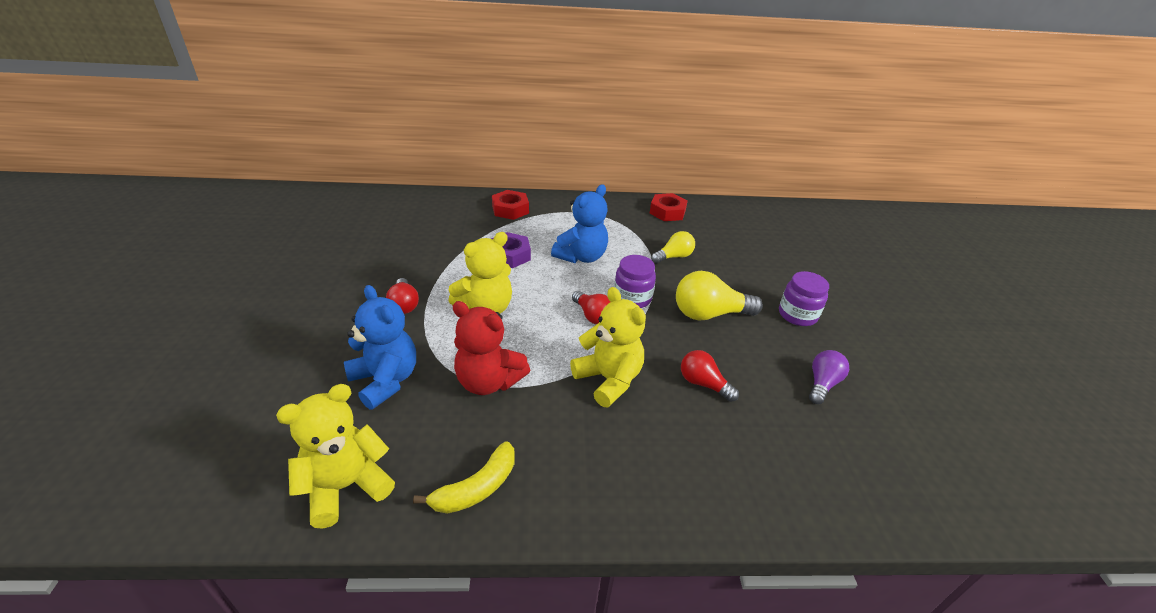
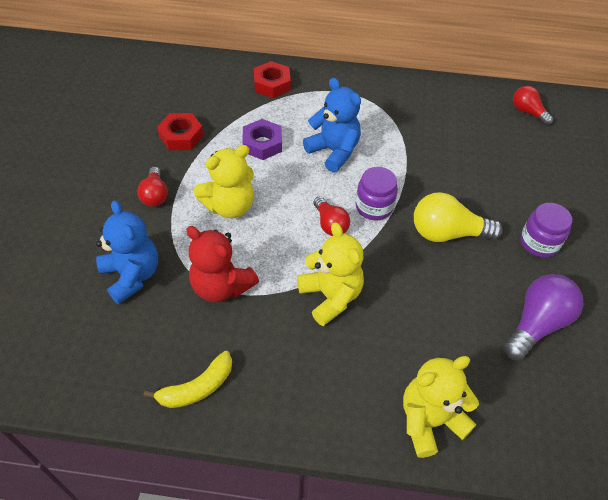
camera: 10 degrees right, 15 degrees up
(346, 486) = (93, 372): yellow teddy bear -> yellow teddy bear (430, 420)
(581, 257) = (333, 151): blue teddy bear -> blue teddy bear turned 90 degrees counterclockwise
(667, 212) = (438, 98): red nut -> red nut (181, 136)
(674, 257) = (430, 159): yellow light bulb -> none
(703, 384) = (419, 311): red light bulb -> red light bulb (527, 112)
(822, 384) = (536, 324): purple light bulb -> purple light bulb, size x1.63

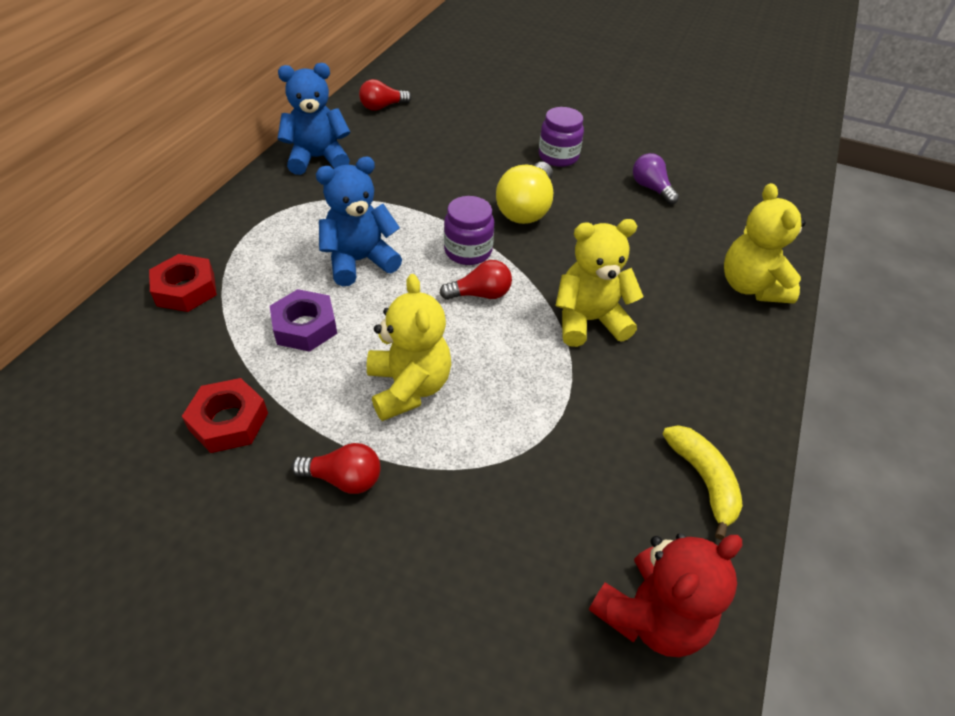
camera: 75 degrees left, 5 degrees down
(132, 275) = (500, 535): blue teddy bear -> blue teddy bear (318, 158)
(221, 286) = (549, 424): red teddy bear -> red teddy bear (651, 615)
(536, 324) = (651, 188): purple light bulb -> purple light bulb, size x0.61

